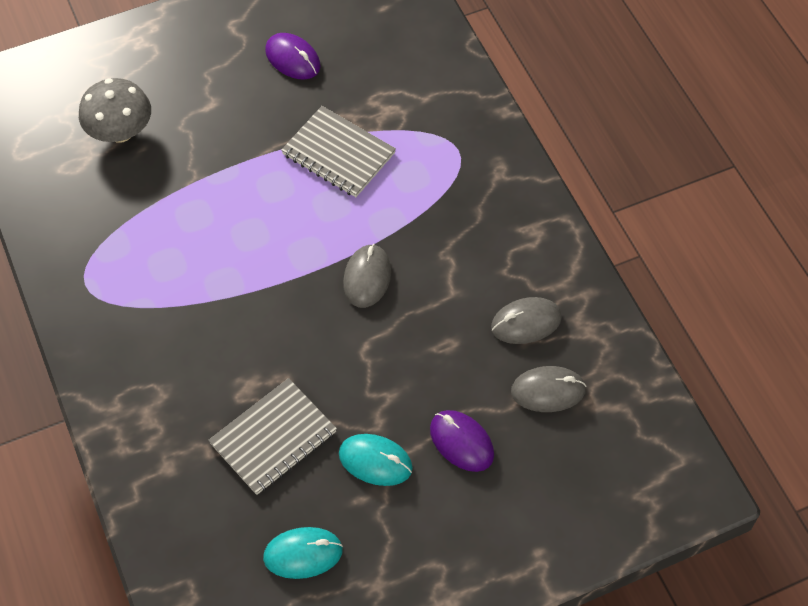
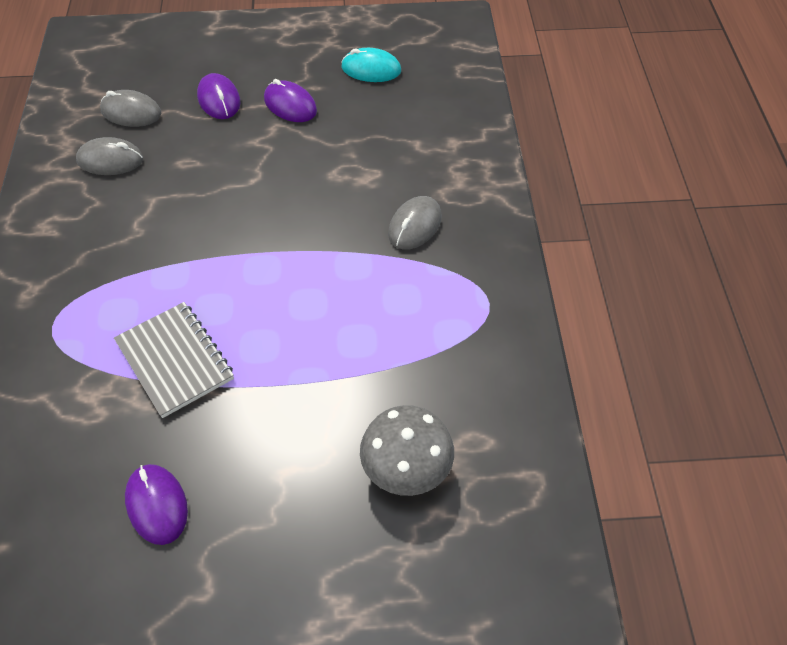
camera: 160 degrees left, 5 degrees down
(273, 438) = (361, 138): grey notebook -> none
(367, 277) = (219, 232): grey mouse -> grey mouse (414, 225)
(375, 461) = (290, 105): turquoise mouse -> purple mouse

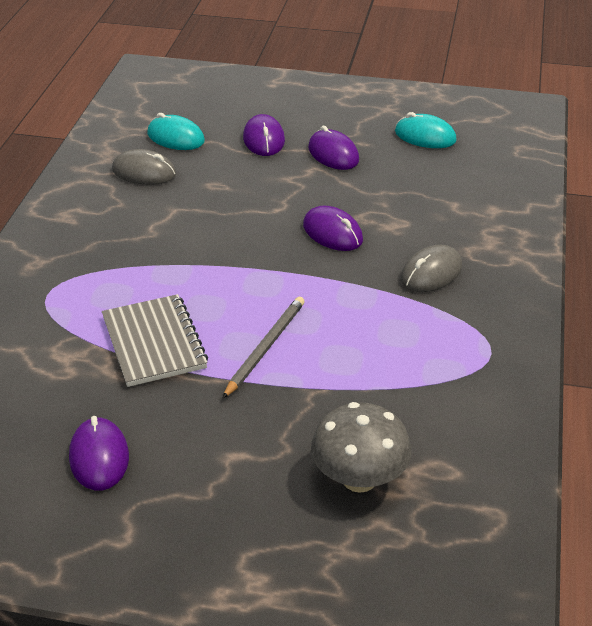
camera: 15 degrees right, 15 degrees down
(131, 112) = (176, 137): grey mouse -> turquoise mouse
(283, 343) = (265, 348): none -> grey pencil
(313, 197) = (332, 233): none -> purple mouse

